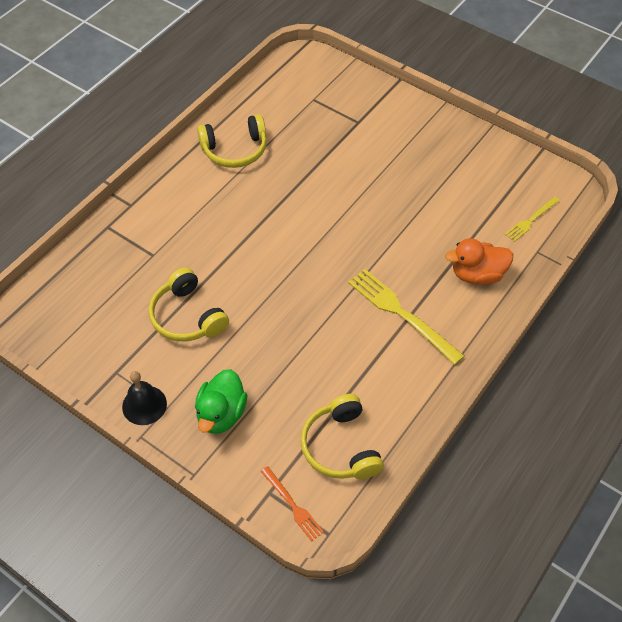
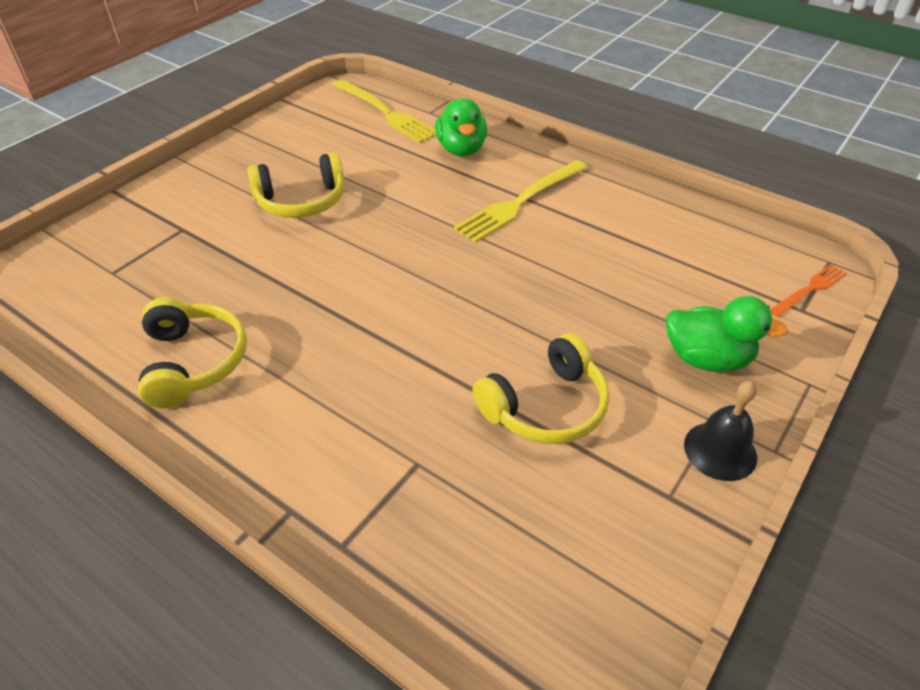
camera: 90 degrees left, 10 degrees down
(341, 446) = (716, 251): yellow headphones -> yellow headphones (301, 201)
(477, 275) = (461, 149): orange duck -> green duck
(531, 220) = (386, 113): yellow fork -> yellow fork, size x1.78

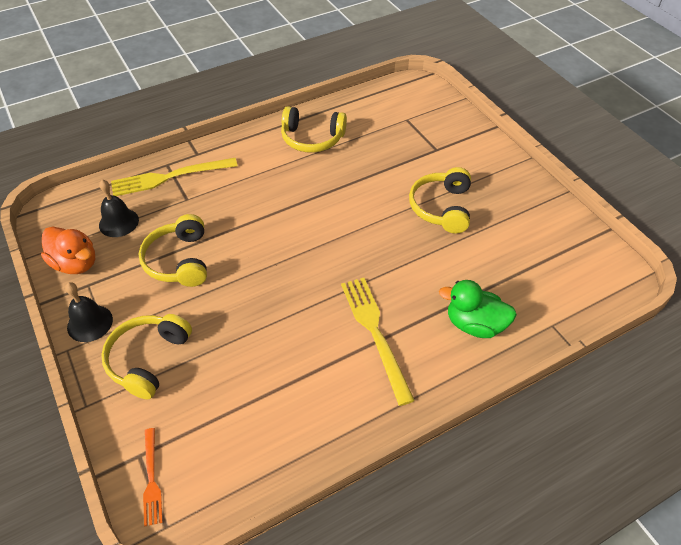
camera: 115 degrees right, 5 degrees up
(386, 113) = (561, 292): yellow fork -> yellow fork (169, 177)
(527, 536) = (118, 222): none -> black bell
(649, 543) = (76, 263): none -> orange duck
(707, 359) = (148, 359): green duck -> yellow headphones

